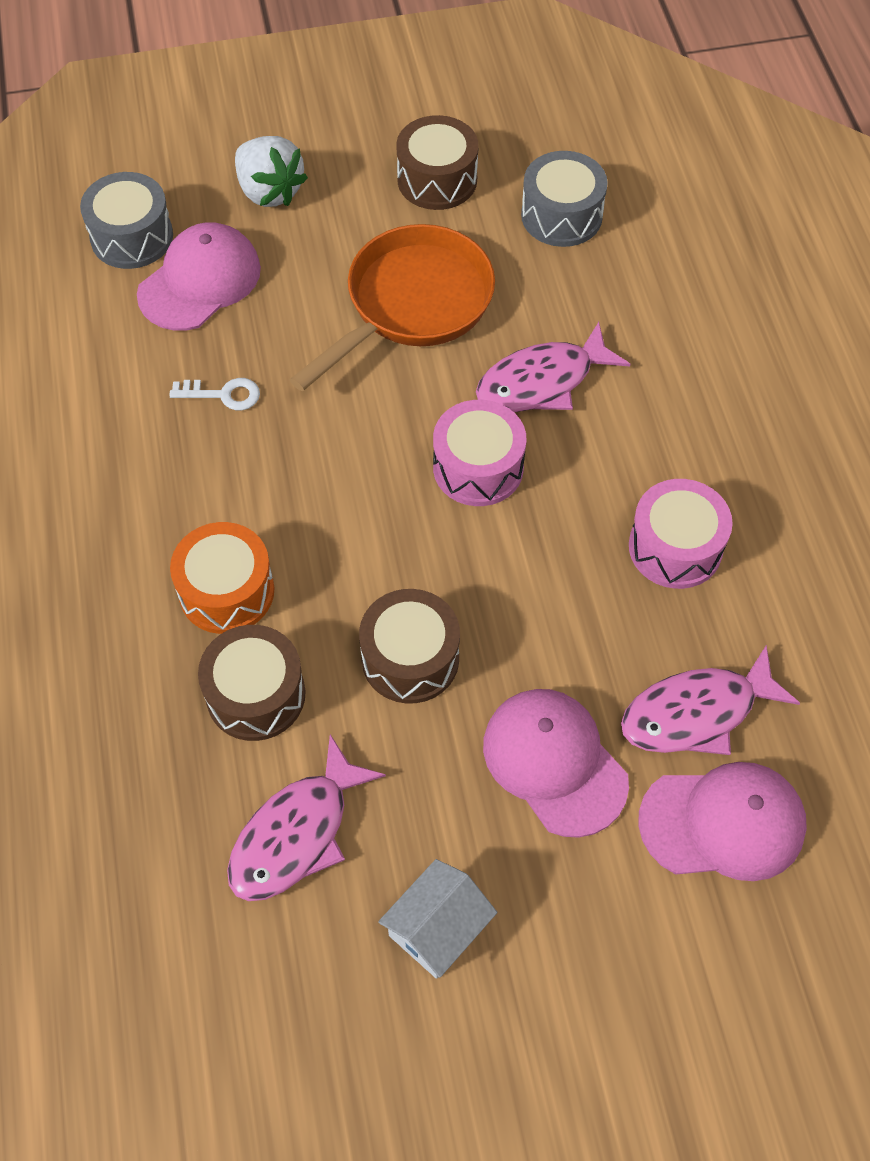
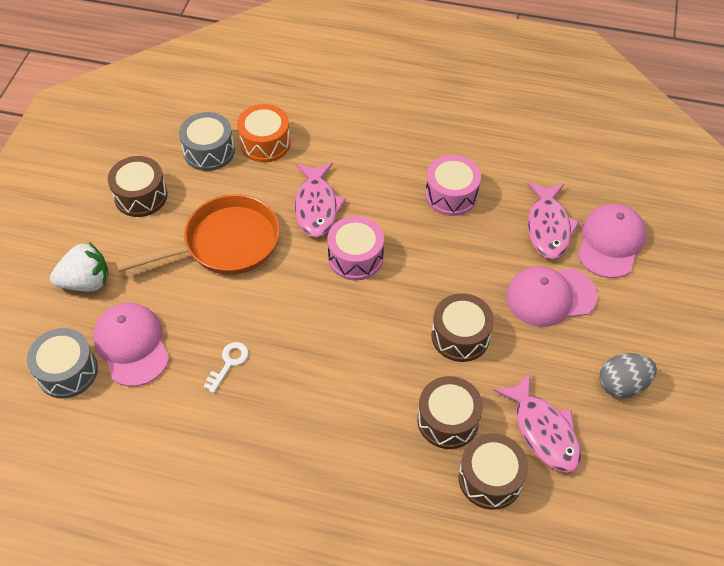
camera: 65 degrees left, 5 degrees down
(184, 786) = (490, 478): none -> brown drum
(226, 591) = (371, 411): orange drum -> orange drum (265, 143)
(412, 305) = (225, 244): orange pan -> orange pan turned 90 degrees clockwise
(437, 928) = (622, 385): white house -> grey egg

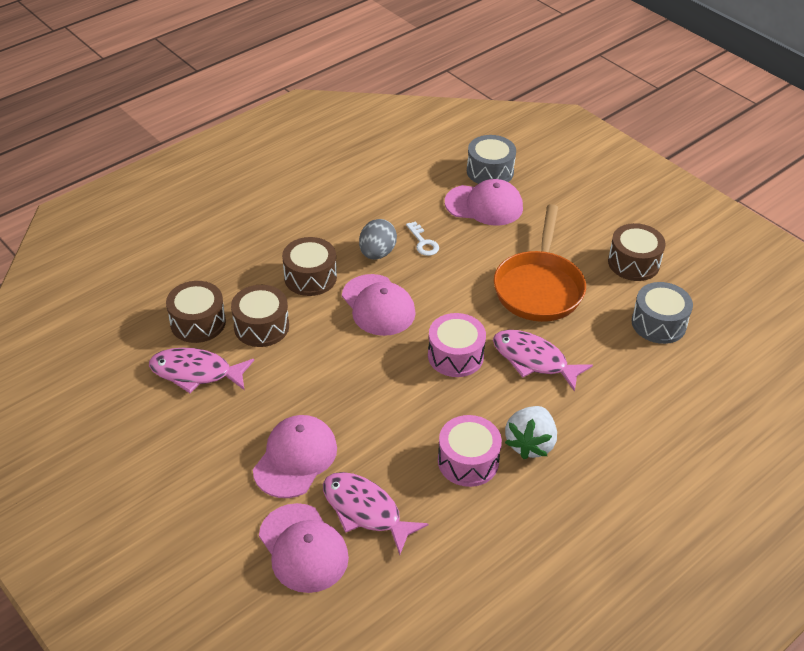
camera: 125 degrees right, 10 degrees down
(86, 282) = (563, 205): white strawberry -> white strawberry (530, 444)
(265, 143) = (642, 364): orange drum -> none
(344, 346) = (378, 305): none -> pink cap
(460, 336) = (319, 375): brown drum -> brown drum (310, 277)
(622, 385) = (174, 447): grey egg -> grey egg (377, 253)

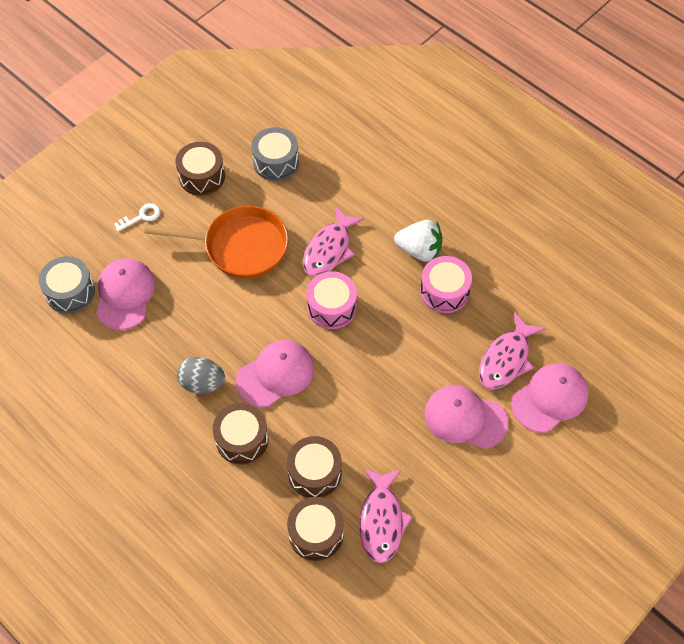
camera: 95 degrees left, 15 degrees up
(423, 242) = (184, 344): white key -> white key (141, 216)

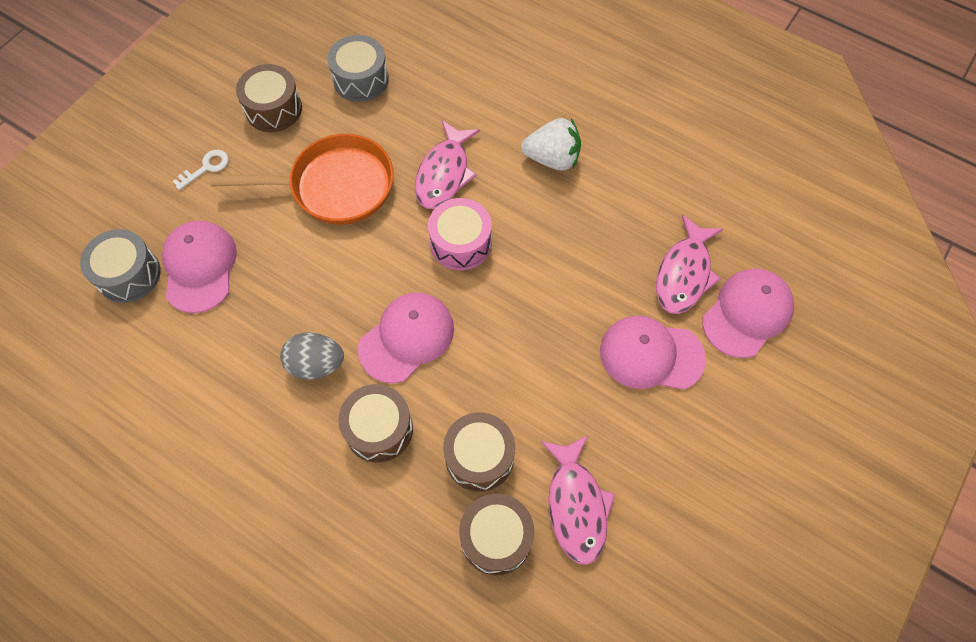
camera: 10 degrees left, 5 degrees up
(444, 292) = (592, 203): pink drum -> none

